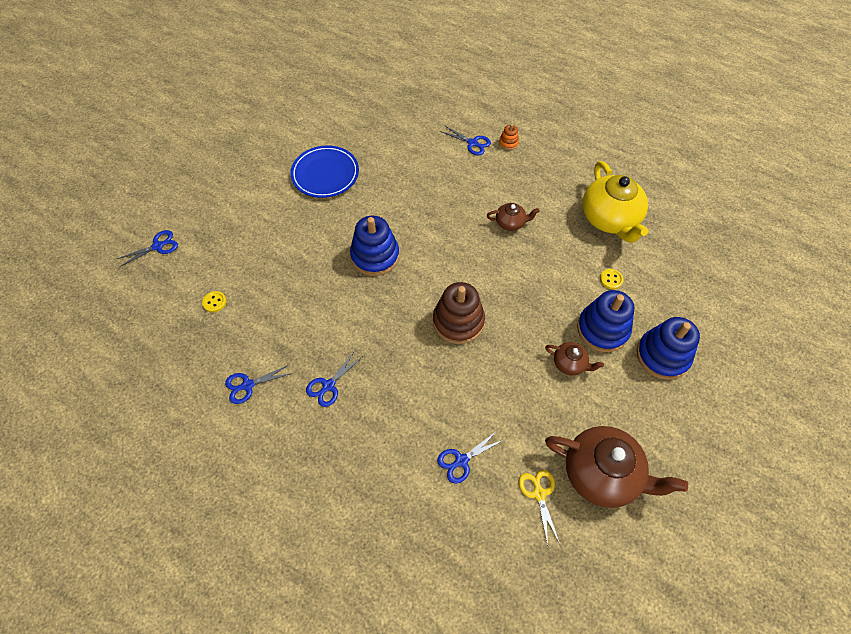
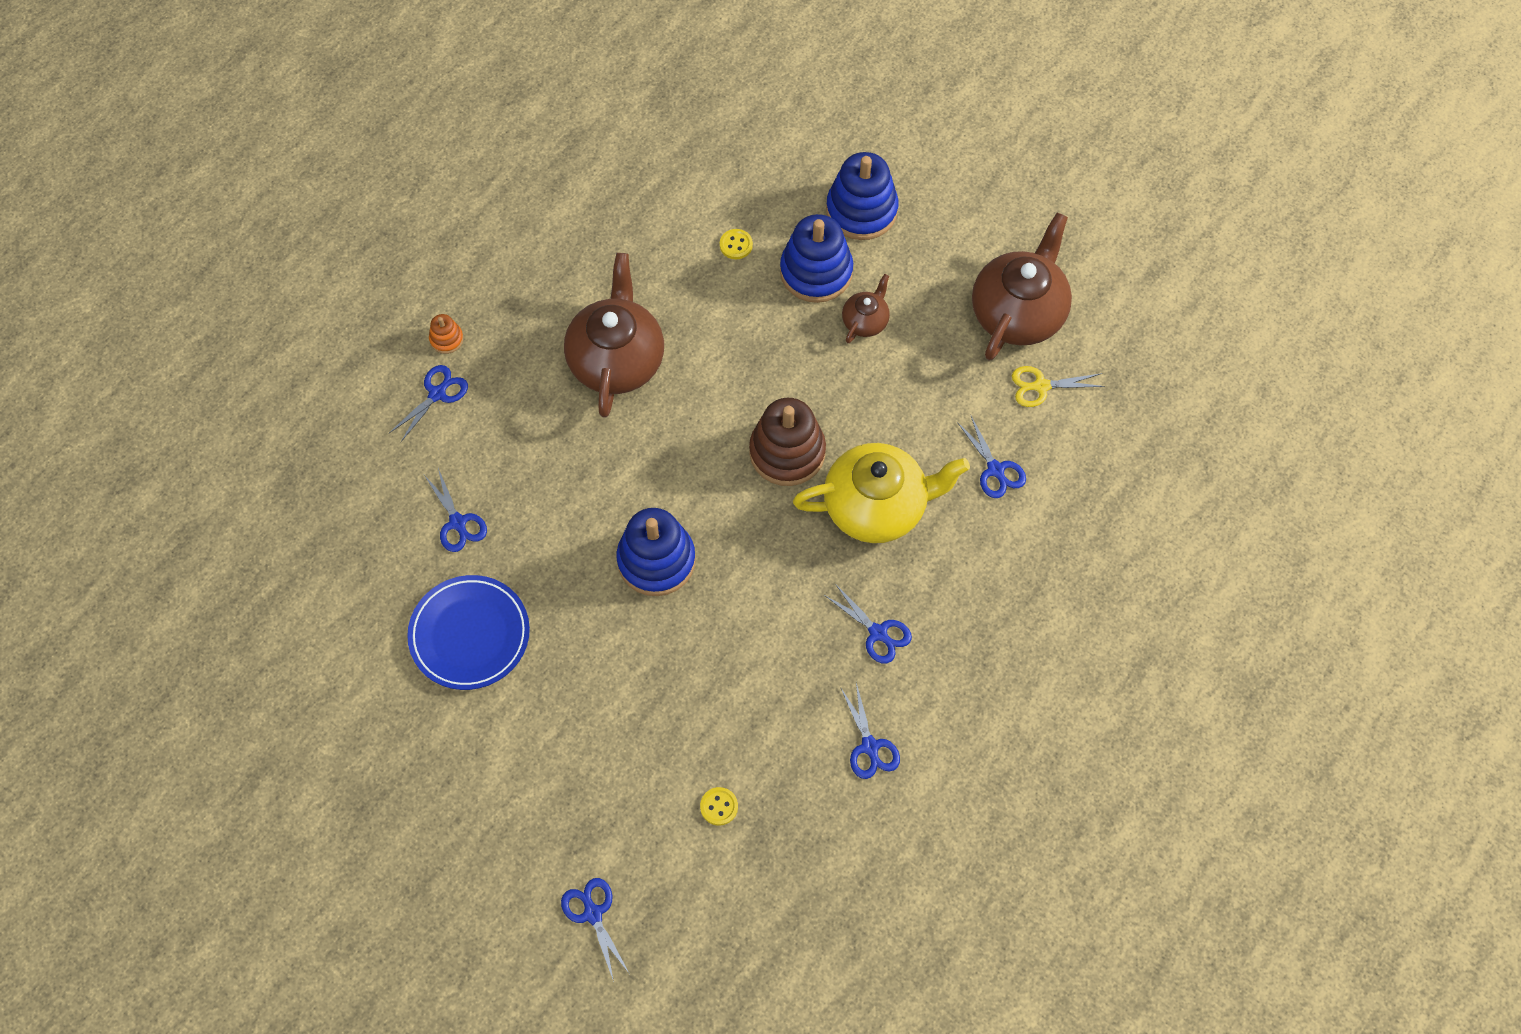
camera: 85 degrees left, 5 degrees up
(392, 161) = (458, 523): none -> blue scissors
(510, 223) = (616, 359): brown teapot -> brown teapot, size x2.07
(610, 219) = (627, 224): yellow teapot -> yellow teapot (877, 506)

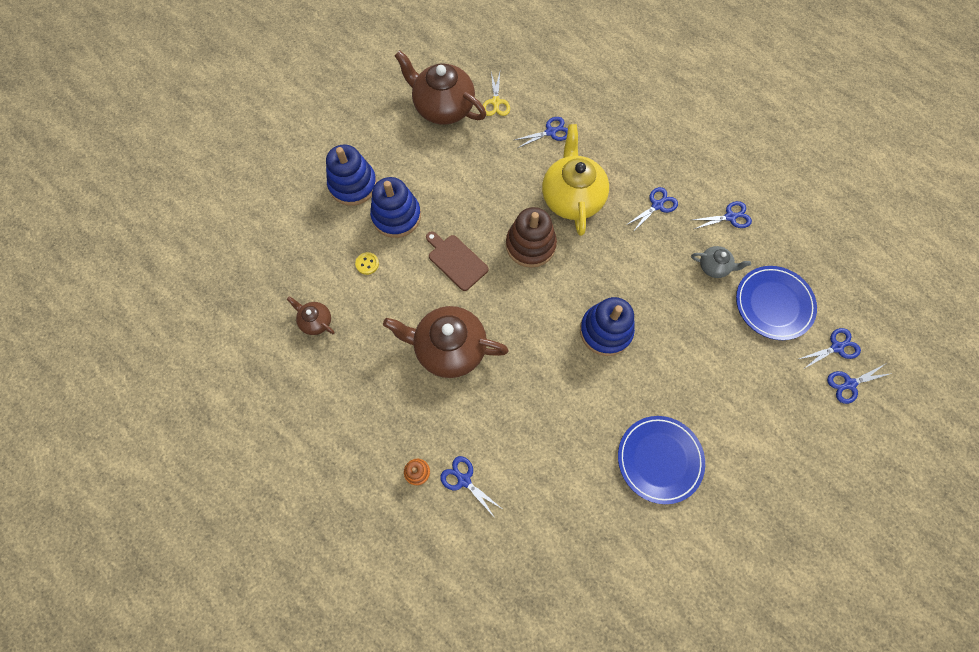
camera: 85 degrees left, 5 degrees up
(458, 523) = (572, 466): blue scissors -> blue scissors (837, 347)
(719, 806) = (773, 304): yellow button -> blue plate
(751, 355) = (456, 261): none -> brown cutting board
(776, 718) = (714, 266): none -> grey teapot
(865, 321) = (438, 191): brown teapot -> brown teapot (316, 321)

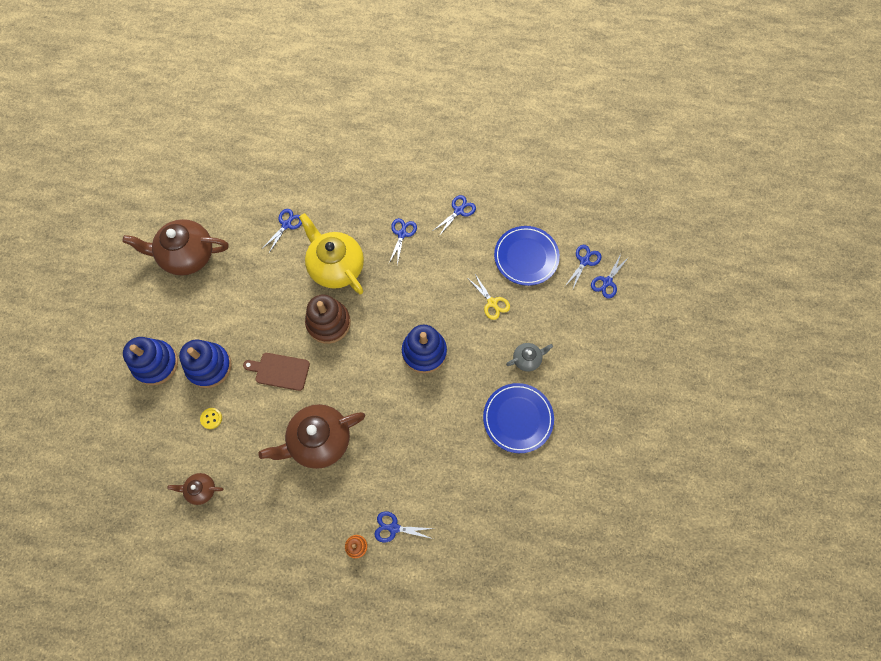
camera: 35 degrees left, 0 degrees up
(496, 102) = (227, 226): yellow scissors -> yellow scissors (492, 303)
(714, 266) = (470, 255): grey teapot -> grey teapot (527, 359)

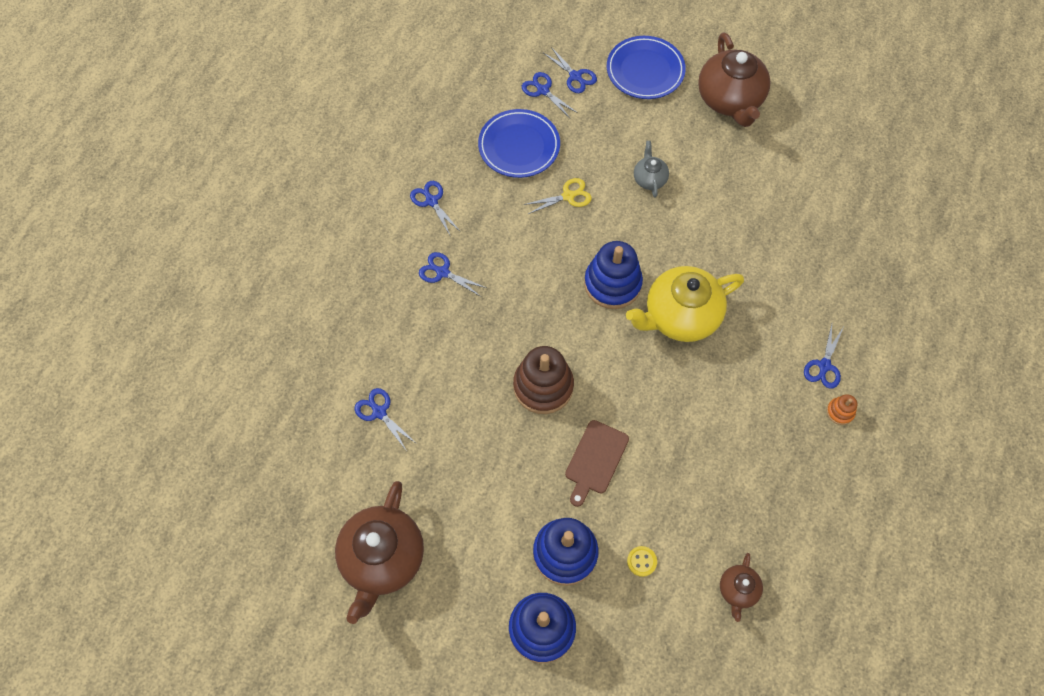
camera: 75 degrees left, 5 degrees down
(319, 440) = (701, 429): brown teapot -> brown teapot (730, 100)
(336, 267) = (464, 361): yellow teapot -> yellow teapot (680, 316)
(518, 418) = (718, 206): blue plate -> blue plate (645, 70)

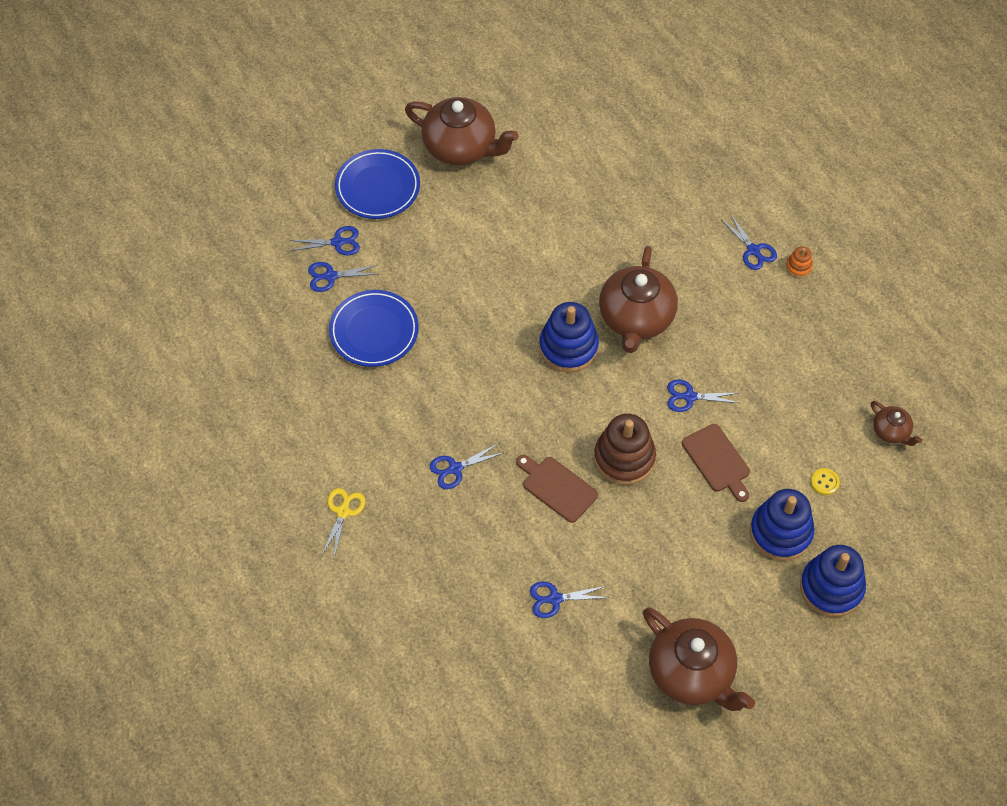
camera: 55 degrees left, 5 degrees down
(431, 201) = (374, 434): blue scissors -> blue scissors (689, 397)
(479, 353) = (557, 487): none -> brown cutting board
(568, 196) = (457, 325): yellow scissors -> yellow scissors (343, 511)
(649, 179) = (489, 255): grey teapot -> none
(680, 316) = (636, 318): yellow teapot -> brown teapot

